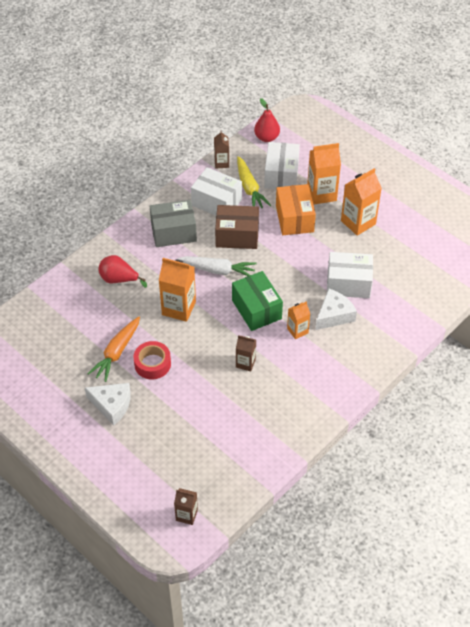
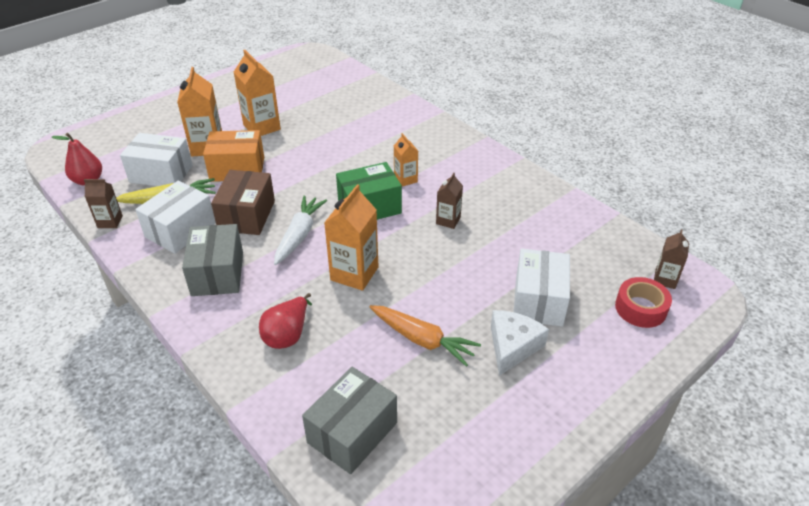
camera: 85 degrees left, 10 degrees down
(43, 322) = (352, 432): none -> grey box
(152, 364) = (444, 302): red tape -> red tape (640, 308)
(334, 315) = (388, 153): white cheese -> none
(348, 284) = (346, 141): white box -> white box (539, 301)

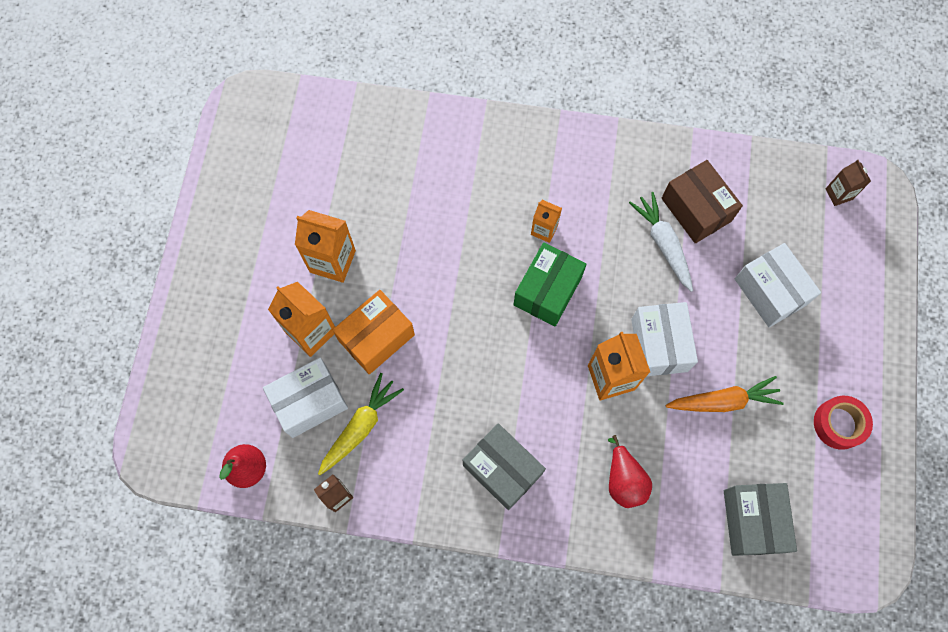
camera: 40 degrees left, 30 degrees up
(180, 230) = (414, 451): white box -> white box (659, 345)
(247, 215) = (452, 387): brown box -> brown box (696, 210)
(299, 235) = (523, 372): white carrot -> white carrot (663, 244)
(448, 220) = (627, 255): brown carton -> none
(512, 346) = (789, 354): white cheese -> none
(640, 308) = (844, 241): red tape -> red tape (838, 424)

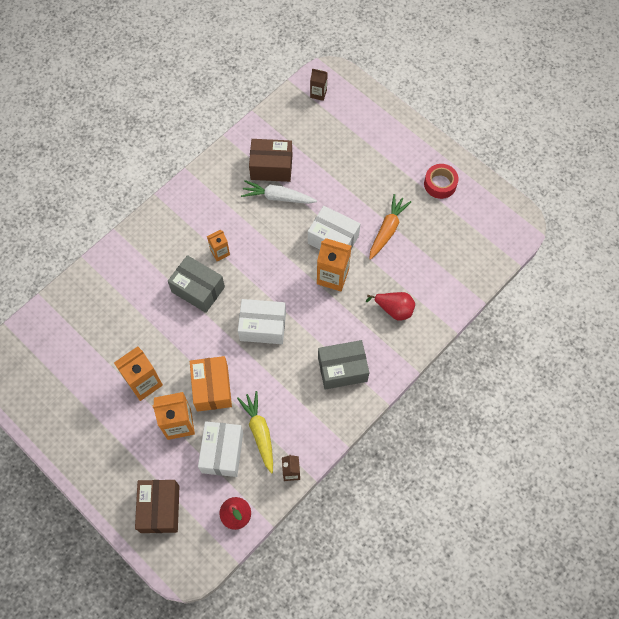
camera: 55 degrees left, 5 degrees down
(204, 380) = (160, 509): none -> brown box
(547, 291) = (257, 275): green box -> none
(752, 521) = (460, 261): grey box -> grey box (198, 289)
(770, 291) = (346, 164): white box -> white box (263, 326)

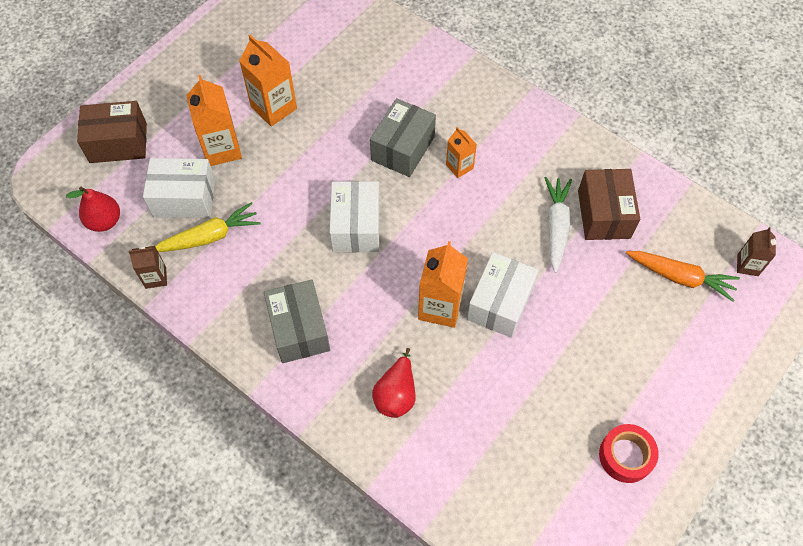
camera: 85 degrees right, 5 degrees down
(212, 388) = (268, 178): orange box -> none
(387, 230) = (528, 378): orange carrot -> orange carrot (680, 277)

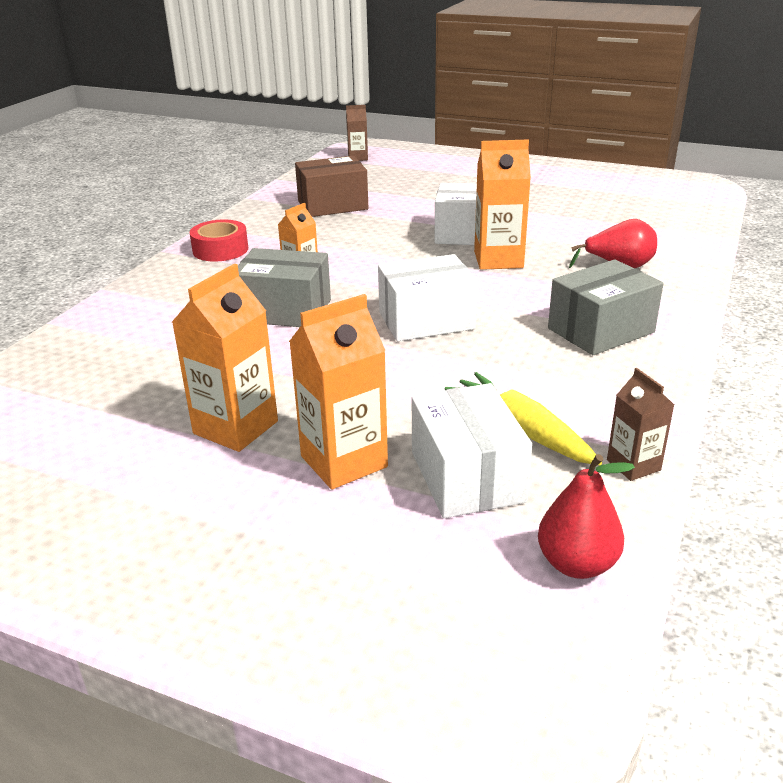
camera: 105 degrees left, 30 degrees down
(118, 143) = (382, 609): brown box -> none
(556, 226) = (359, 221): white carrot -> none
(625, 456) = (571, 179): red tape -> red tape (220, 250)
(680, 277) = (385, 175): orange carrot -> none

